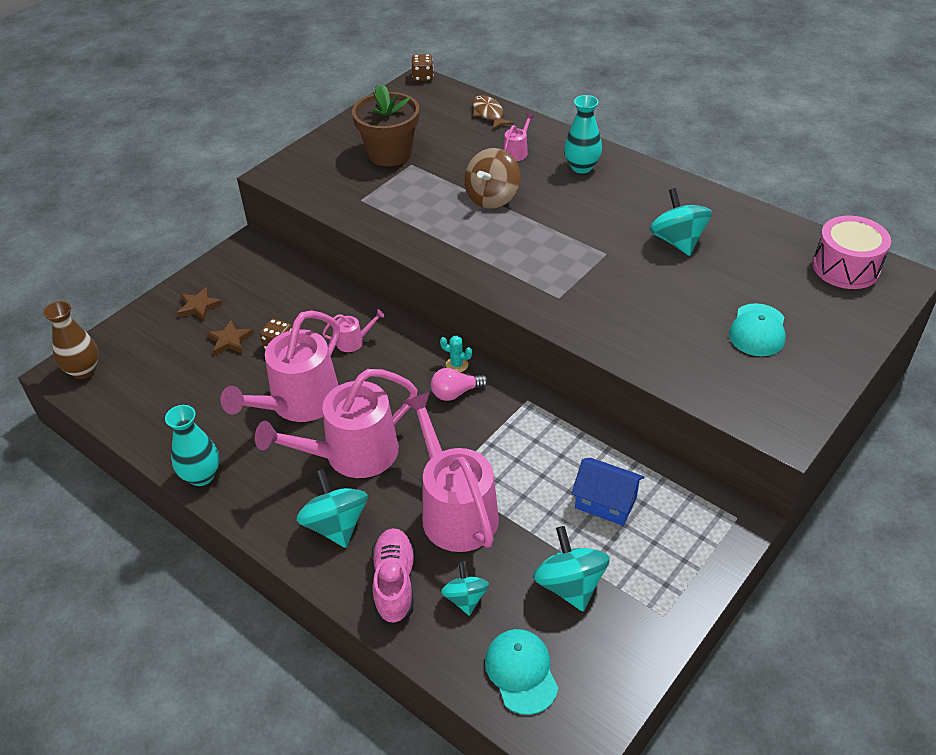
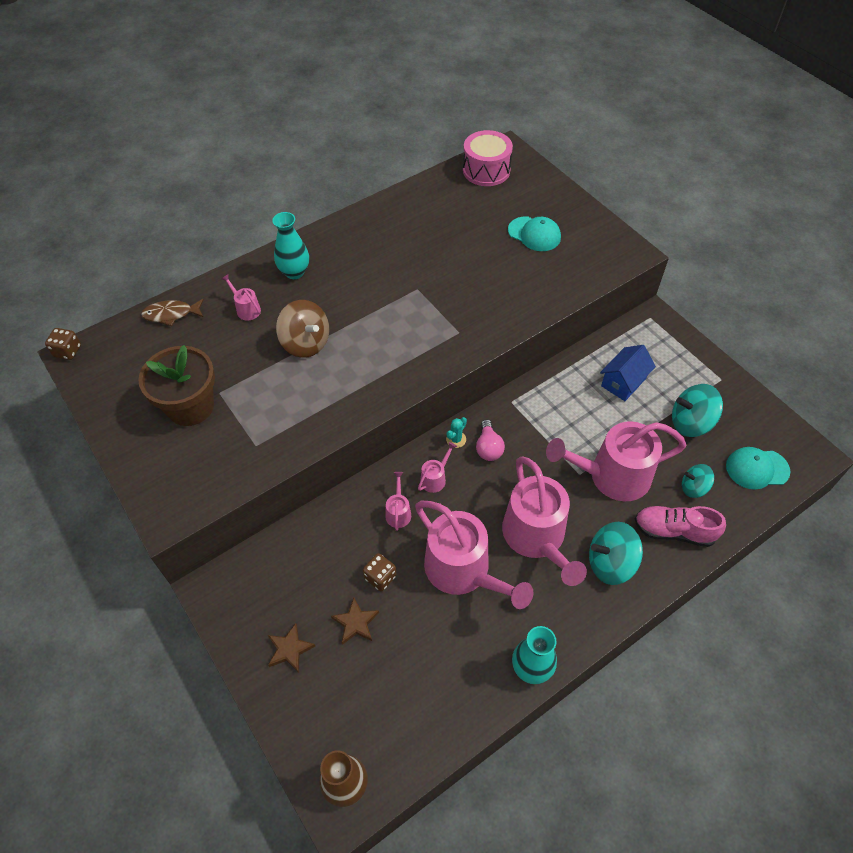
camera: 75 degrees left, 10 degrees up
(402, 359) = (435, 478): none -> pink watering can
(677, 241) = (420, 244): turquoise spinning top -> none

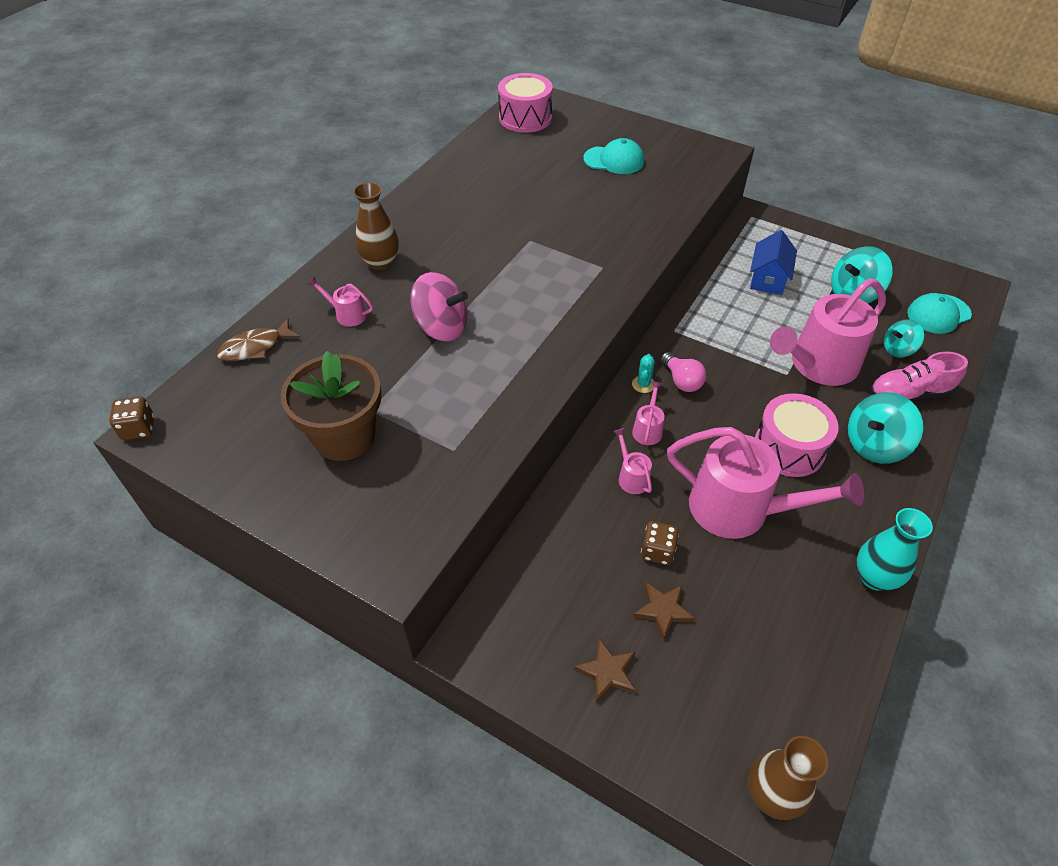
camera: 25 degrees left, 5 degrees down
(294, 272) = (380, 262): turquoise vase -> brown vase
(306, 343) = (441, 327): brown spinning top -> pink spinning top
(536, 537) = (789, 448): pink watering can -> pink drum

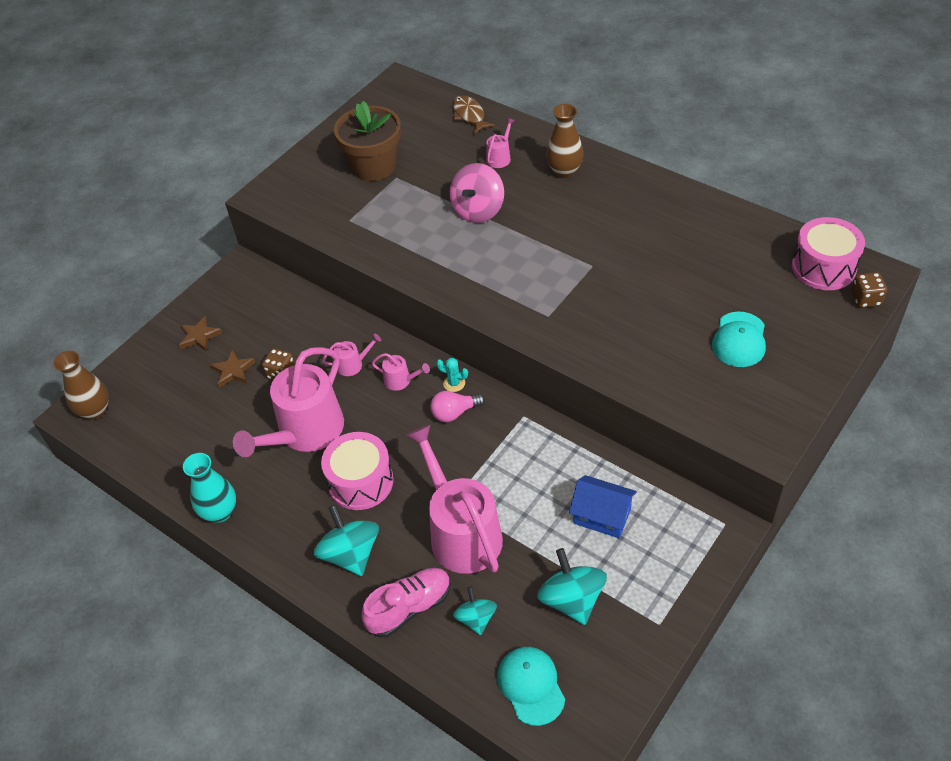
camera: 100 degrees right, 0 degrees up
(138, 428) = (401, 77): brown dice -> brown dice (865, 299)
(909, 394) = (409, 608): pink shoe -> pink shoe turned 60 degrees clockwise

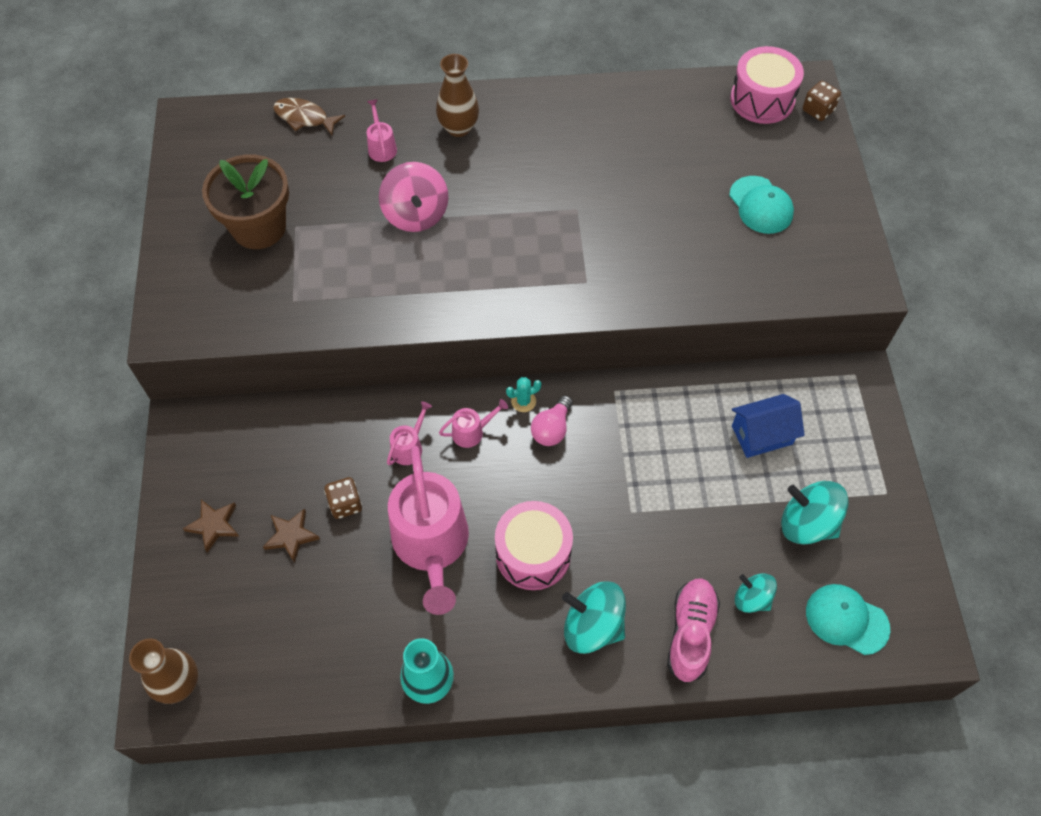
camera: 45 degrees left, 10 degrees up
(461, 532) = (666, 534): pink watering can -> none

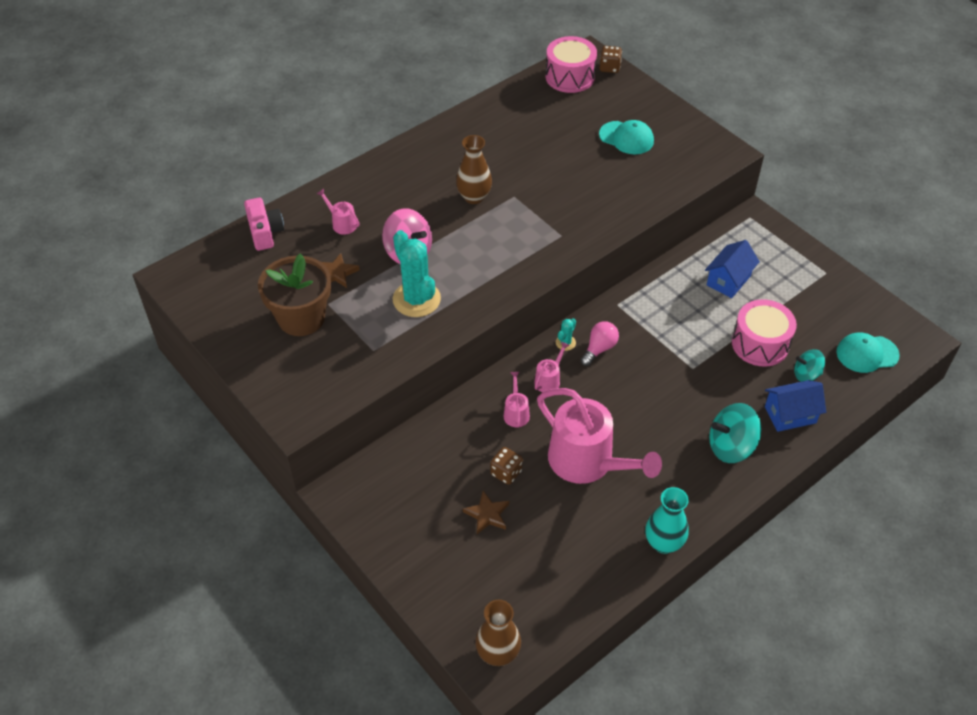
camera: 35 degrees left, 10 degrees down
(214, 525) = (425, 541): brown star -> brown star (337, 273)
(304, 118) = (265, 232): brown fish -> pink camera
(379, 270) = (416, 299): none -> turquoise cactus
(458, 128) = (385, 186): brown vase -> brown vase (474, 197)
(533, 554) = (656, 428): pink drum -> pink drum (760, 344)
(552, 429) = (599, 349): pink light bulb -> pink light bulb turned 135 degrees counterclockwise
(690, 633) = (790, 415): pink shoe -> blue house
(807, 524) = (799, 315): turquoise spinning top -> none

